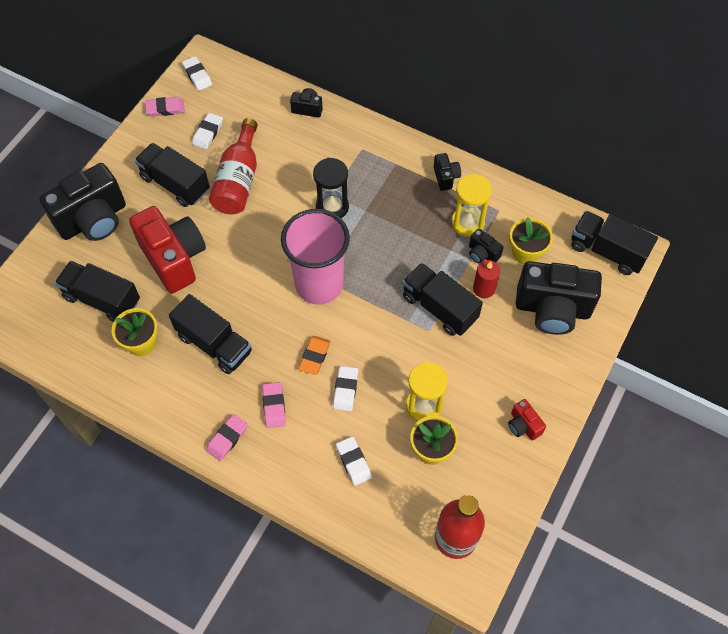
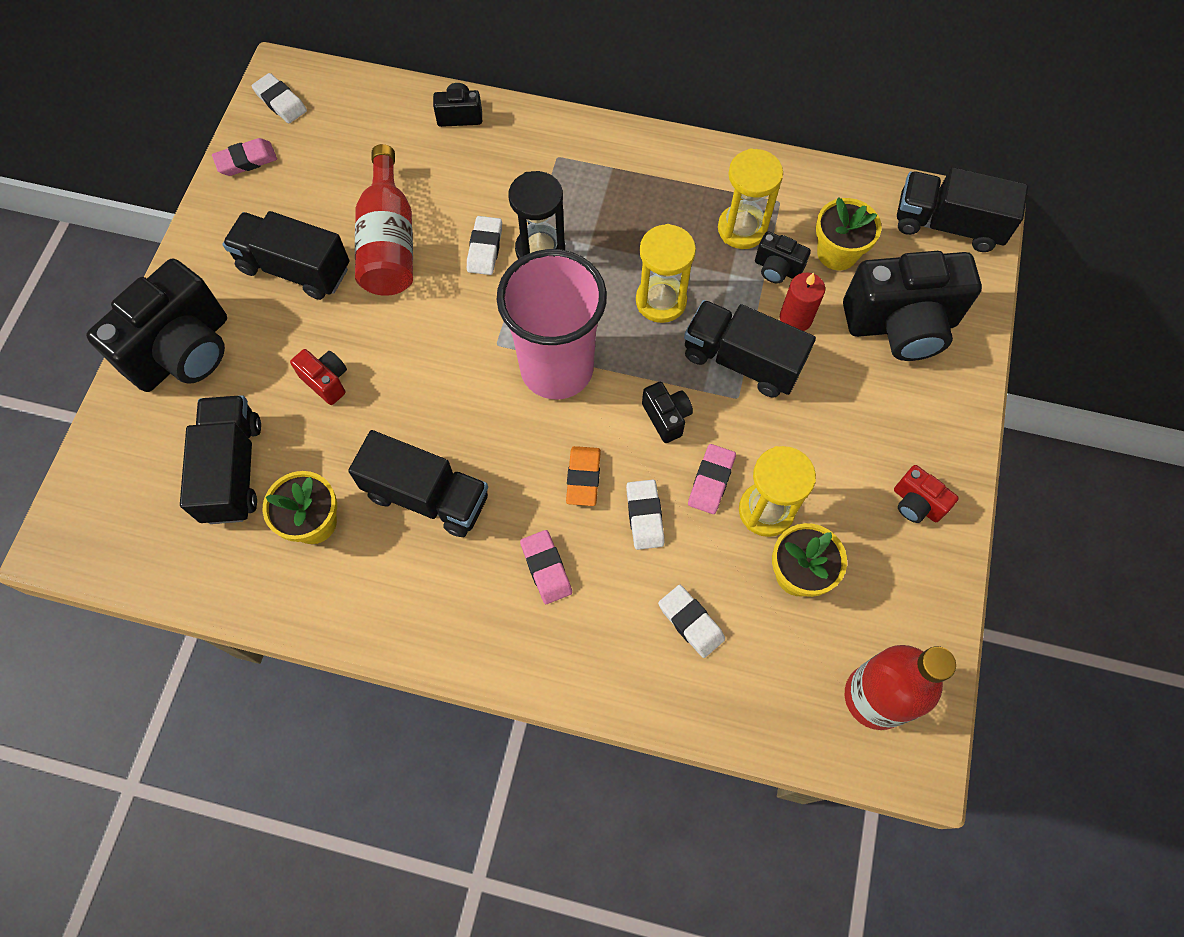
camera: 15 degrees left, 5 degrees up
(102, 299) = (232, 470): black truck -> black truck turned 75 degrees clockwise
(174, 258) = (326, 381): red camera -> red camera, size x0.45
(208, 133) = (322, 182): white eraser -> white eraser (485, 248)
(227, 438) = (490, 637): pink eraser -> pink eraser (711, 481)
(399, 257) = (661, 301): none -> yellow hourglass
(446, 177) = (690, 171): black camera -> black camera (666, 417)

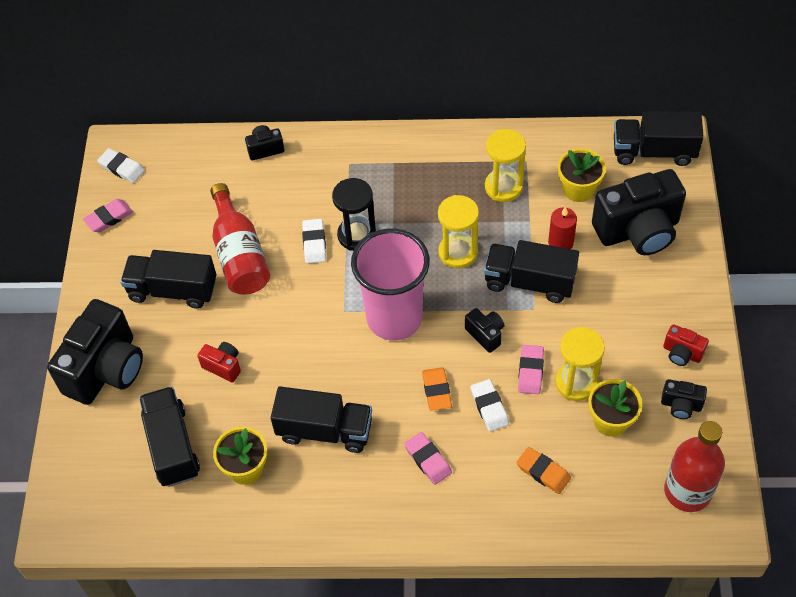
camera: 10 degrees left, 10 degrees down
(691, 622) = (543, 472): white eraser -> orange eraser
(777, 269) = (537, 210): black camera -> black camera (681, 405)

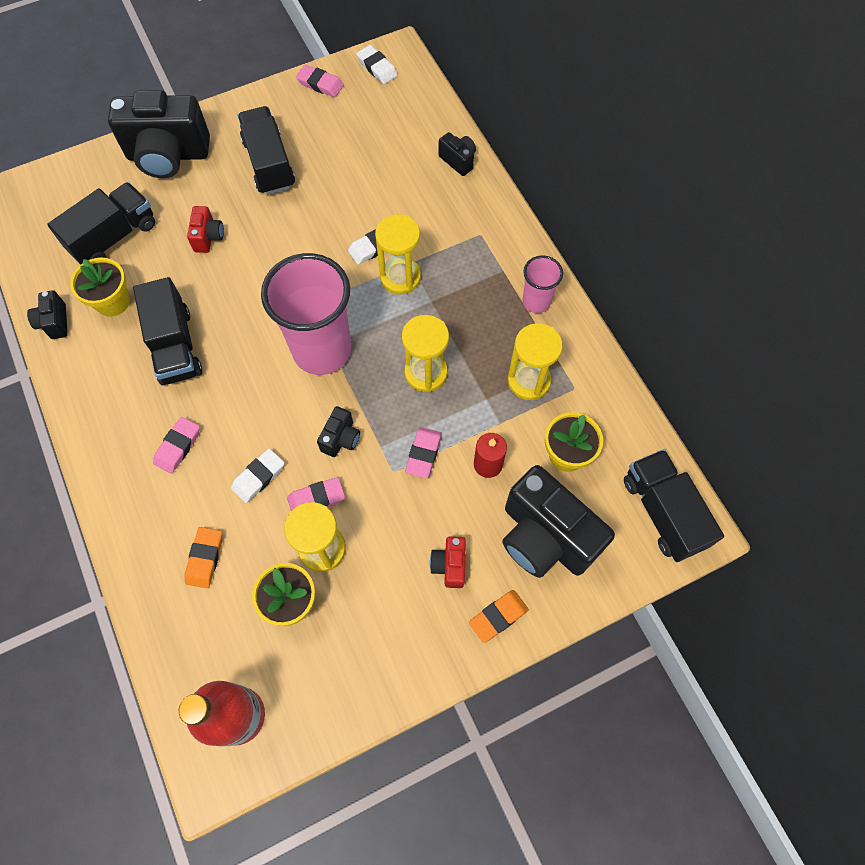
camera: 60 degrees right, 10 degrees up
(121, 168) = (377, 67): white eraser -> white eraser turned 45 degrees counterclockwise
(239, 255) = (331, 195): red bottle -> none
(356, 235) = (400, 277): black hourglass -> yellow hourglass
(436, 153) = (536, 302): none -> pink cup
(437, 391) = (257, 422): orange eraser -> orange eraser (498, 616)
(529, 282) = (423, 454): black truck -> pink eraser
(681, 405) = (341, 669): black camera -> black camera (54, 322)
(682, 353) = (408, 645): red camera -> red camera (449, 565)

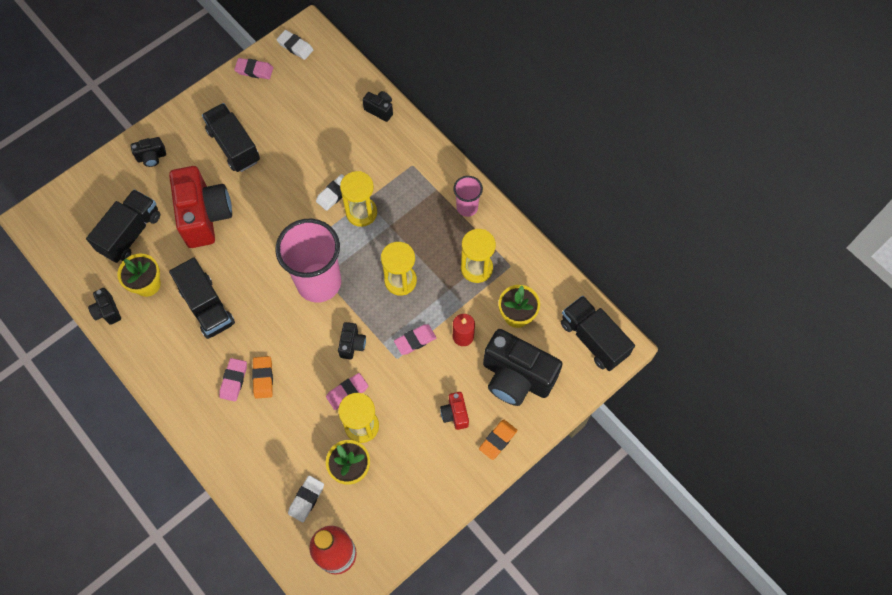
camera: 15 degrees left, 0 degrees up
(168, 155) = (152, 157): black camera -> black camera, size x0.45
(205, 558) = (279, 455): orange eraser -> orange eraser (263, 378)
(208, 237) = (205, 216): red camera -> red camera, size x2.23
(258, 477) = (300, 387): white eraser -> white eraser (306, 499)
(423, 454) = (415, 340): pink eraser -> pink eraser turned 60 degrees clockwise

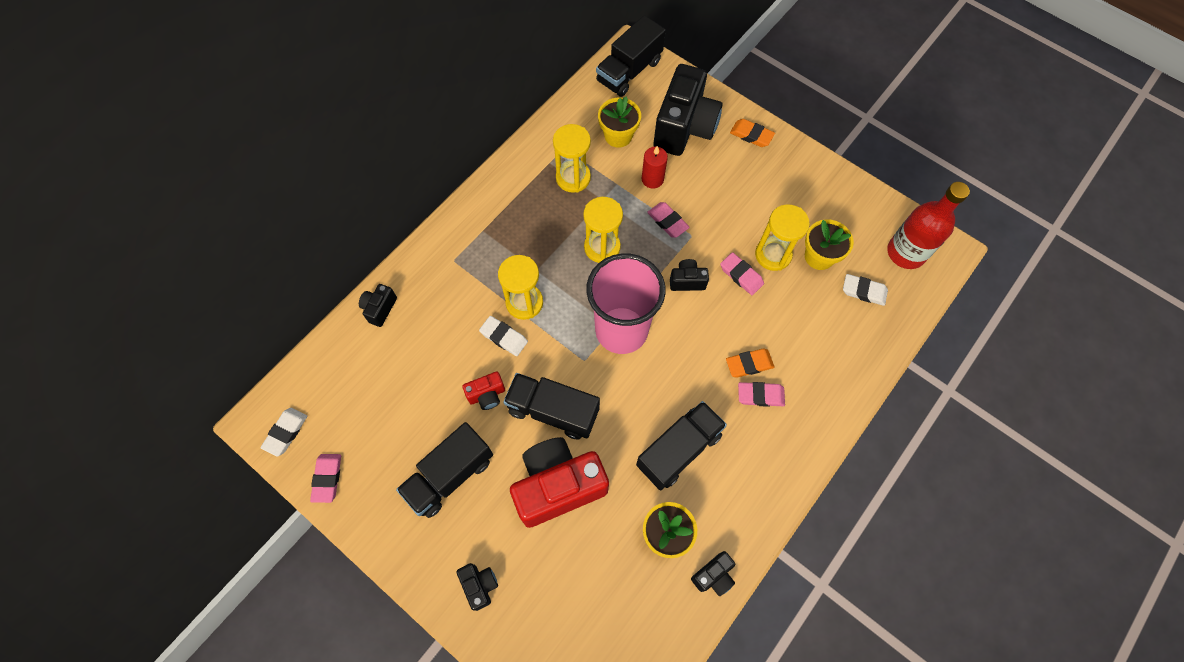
camera: 100 degrees left, 0 degrees up
(130, 233) = (599, 579): black truck -> black truck (553, 411)
(455, 414) = (736, 174): red camera -> red camera (487, 395)
(467, 207) = (501, 197): pink cup -> none

